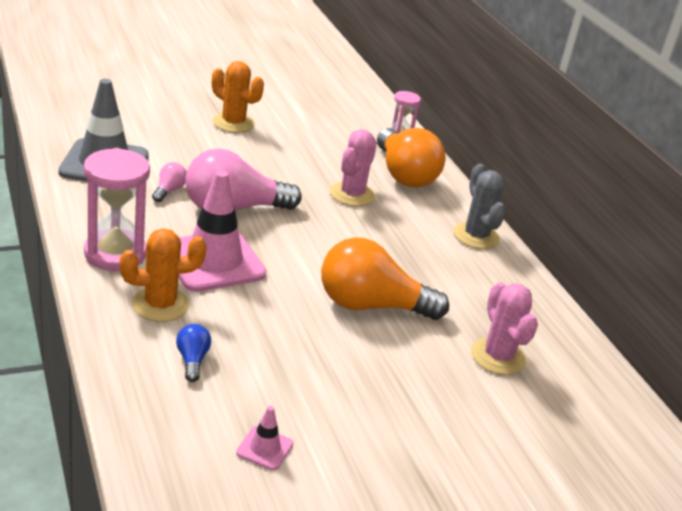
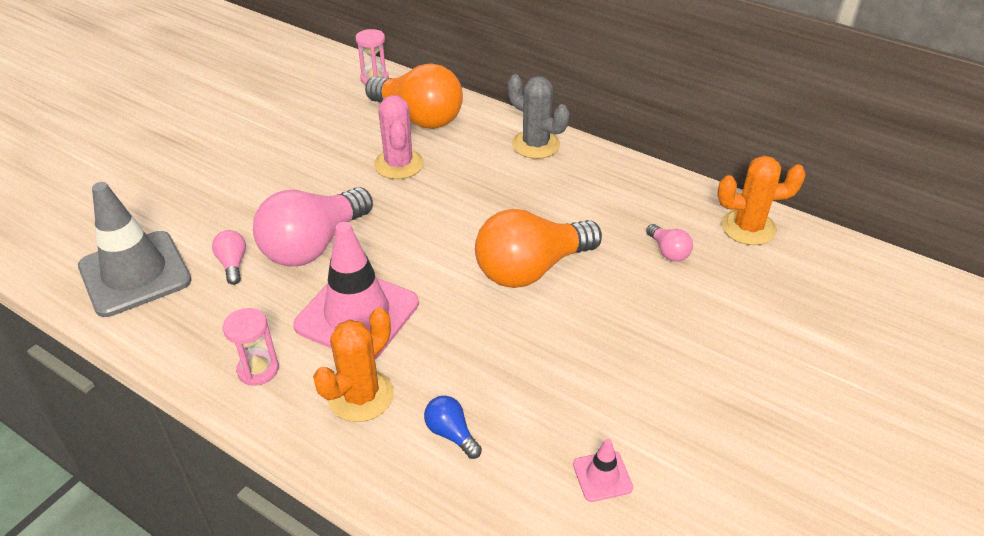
camera: 30 degrees left, 10 degrees up
(115, 254) = (258, 370): pink hourglass -> pink hourglass, size x0.56
(233, 123) = (213, 150): orange cactus -> orange cactus (748, 228)
(498, 356) = (668, 251): pink cactus -> pink light bulb

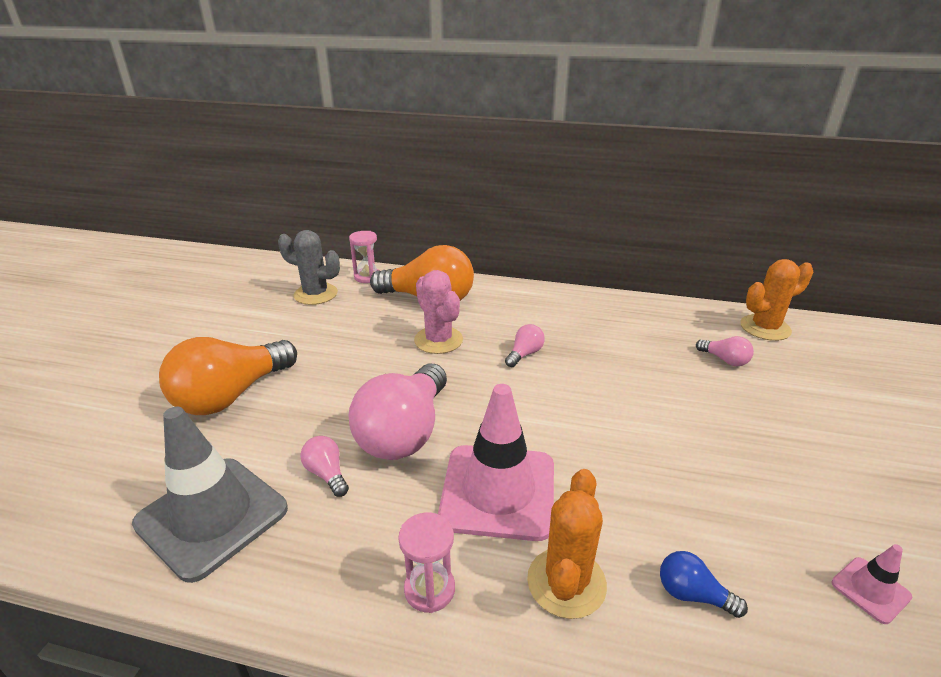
camera: 20 degrees left, 10 degrees down
(470, 197) = (524, 354): none -> pink light bulb
(531, 269) = (628, 402): orange light bulb -> orange light bulb (231, 395)
(536, 145) = (546, 301): grey cactus -> grey cactus (315, 294)

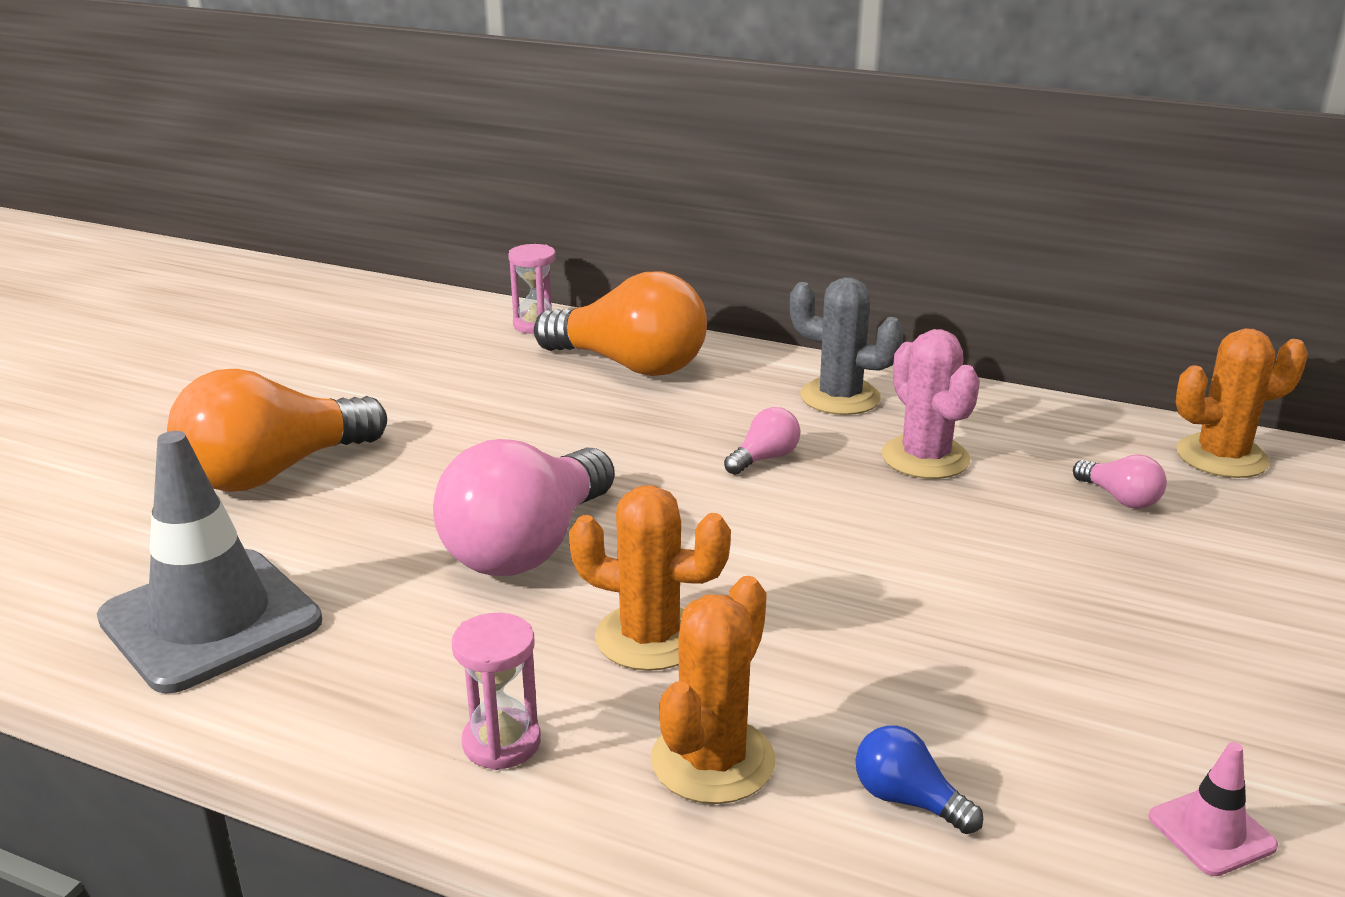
camera: 10 degrees right, 5 degrees down
(315, 294) = (443, 344): grey cactus -> grey cactus (840, 397)
(327, 474) = (391, 587): pink light bulb -> none
(438, 340) = (625, 426): pink cactus -> pink cactus (925, 458)
(498, 491) = (649, 637): pink traffic cone -> orange cactus

